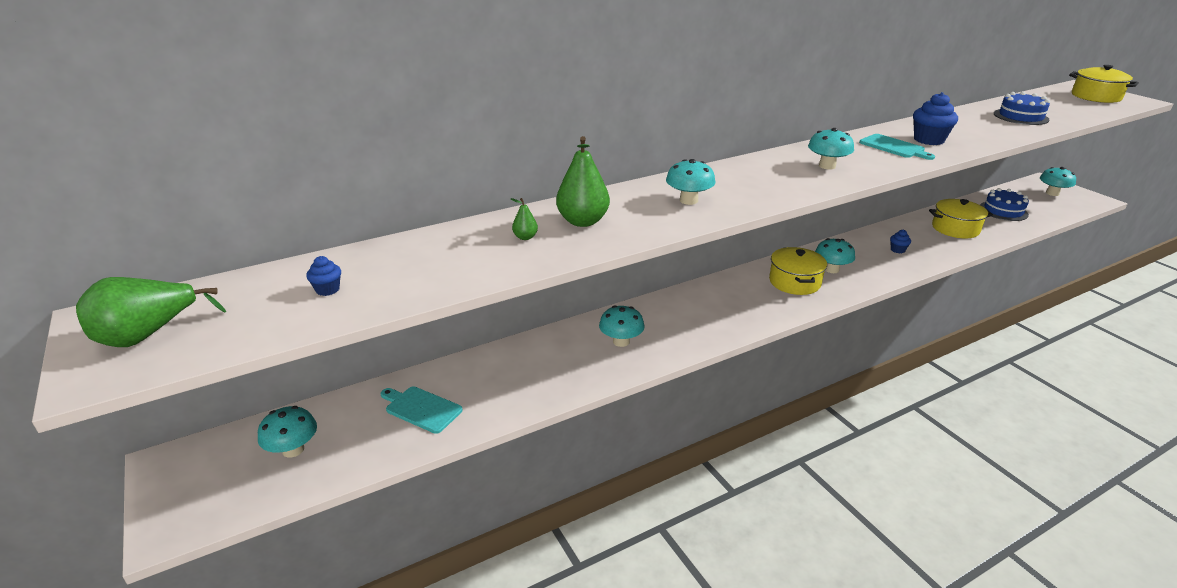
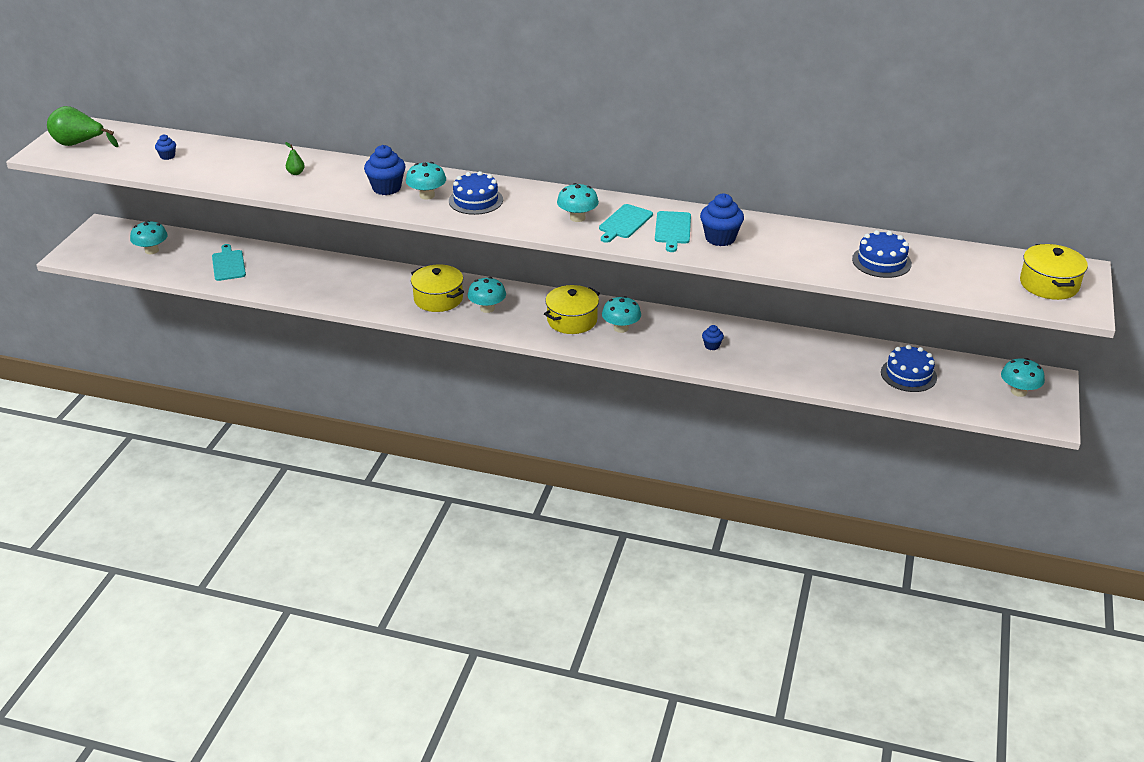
camera: 45 degrees right, 5 degrees up
(582, 221) = (342, 178): green pear -> none
(621, 341) = (384, 290): turquoise mushroom -> turquoise mushroom (487, 308)
(642, 210) = (386, 188): none -> blue cupcake
(733, 187) = (476, 200): none -> blue cake
(860, 156) = (624, 223): none -> turquoise cutting board
(955, 229) = (812, 361): yellow pot -> yellow pot (438, 299)

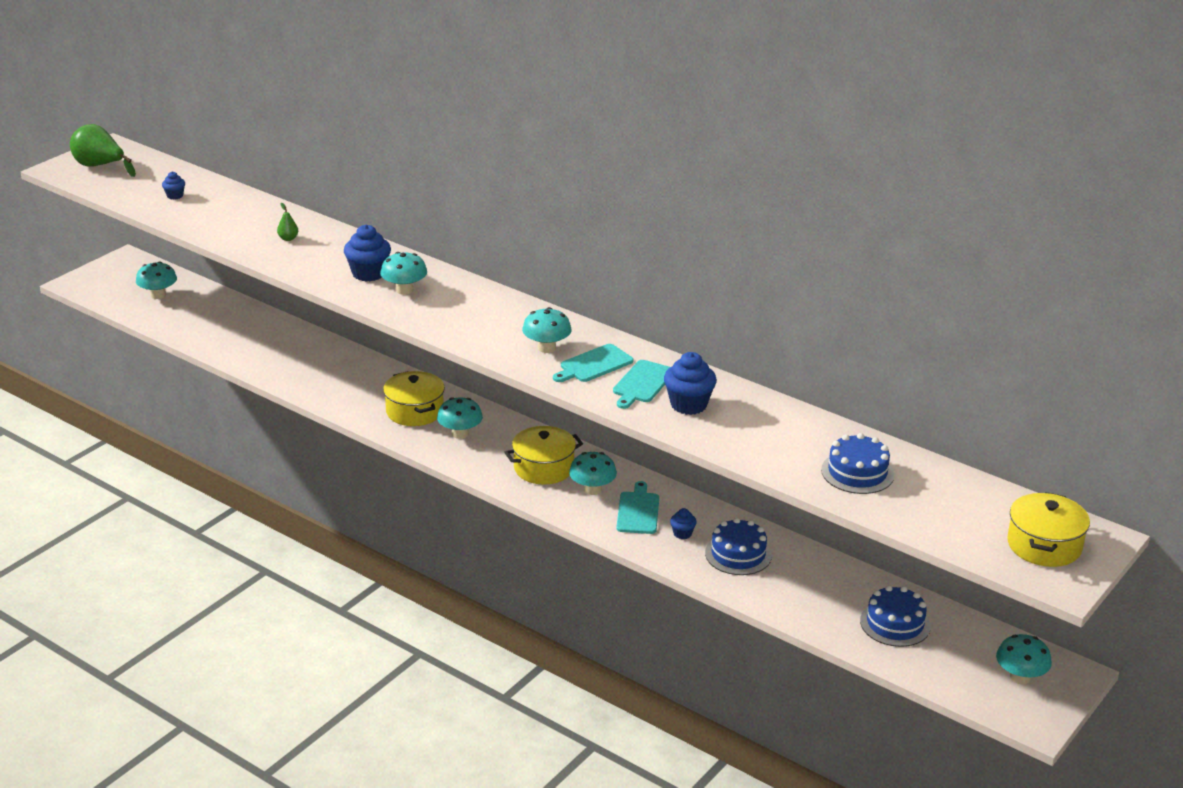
camera: 20 degrees right, 5 degrees down
(228, 264) = (224, 326): turquoise cutting board -> turquoise cutting board (638, 511)
(476, 200) = (451, 306): blue cake -> blue cake (738, 554)

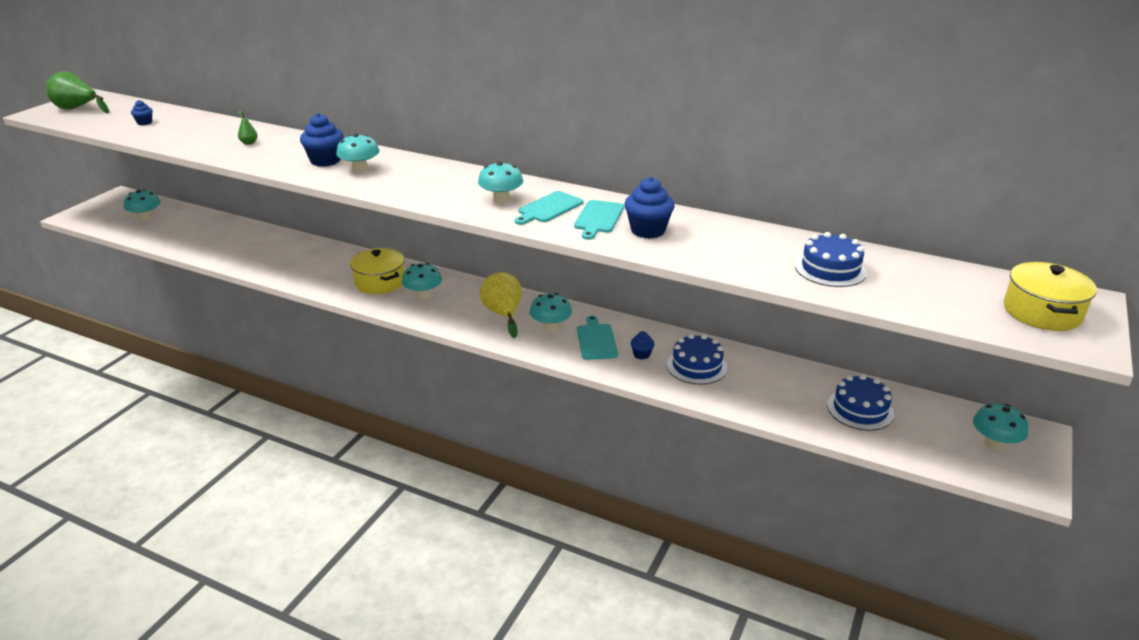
camera: 10 degrees left, 0 degrees up
(543, 468) = (503, 314): yellow pot -> yellow pear

